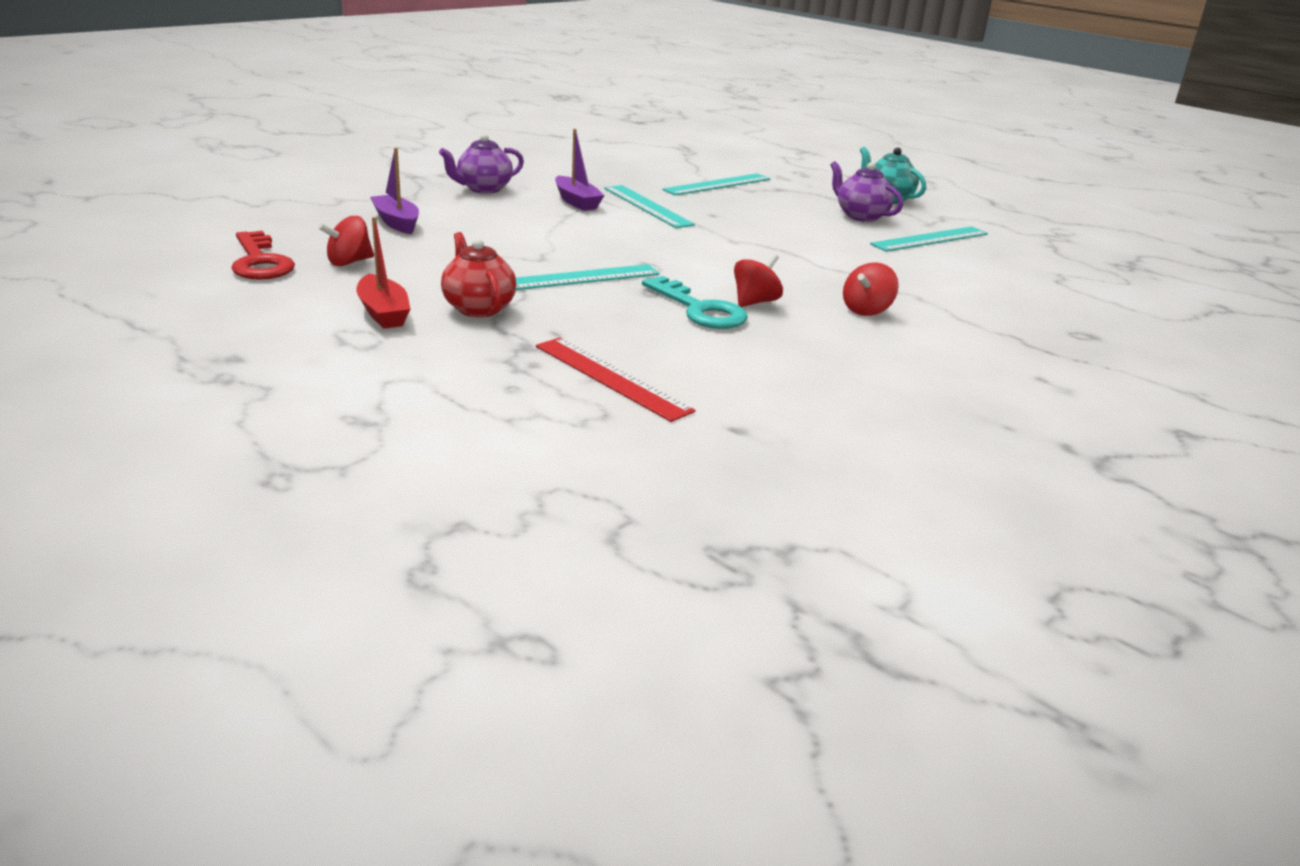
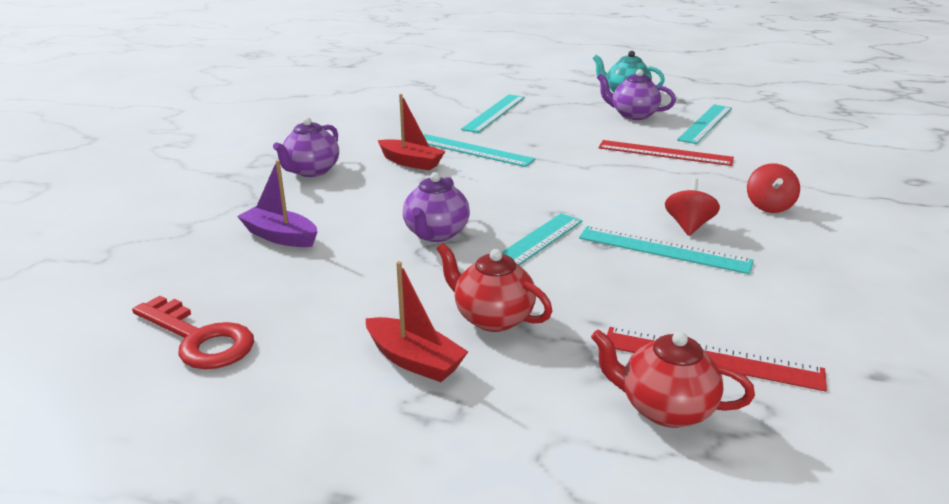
camera: 25 degrees left, 0 degrees up
(349, 262) = (296, 304): red spinning top -> none
(519, 251) = (436, 234): none -> purple teapot
(520, 389) = (664, 408): none -> red teapot
(577, 202) = (411, 162): purple boat -> red boat
(699, 309) = (663, 249): turquoise key -> turquoise ruler
(836, 250) = (664, 153): none -> red ruler

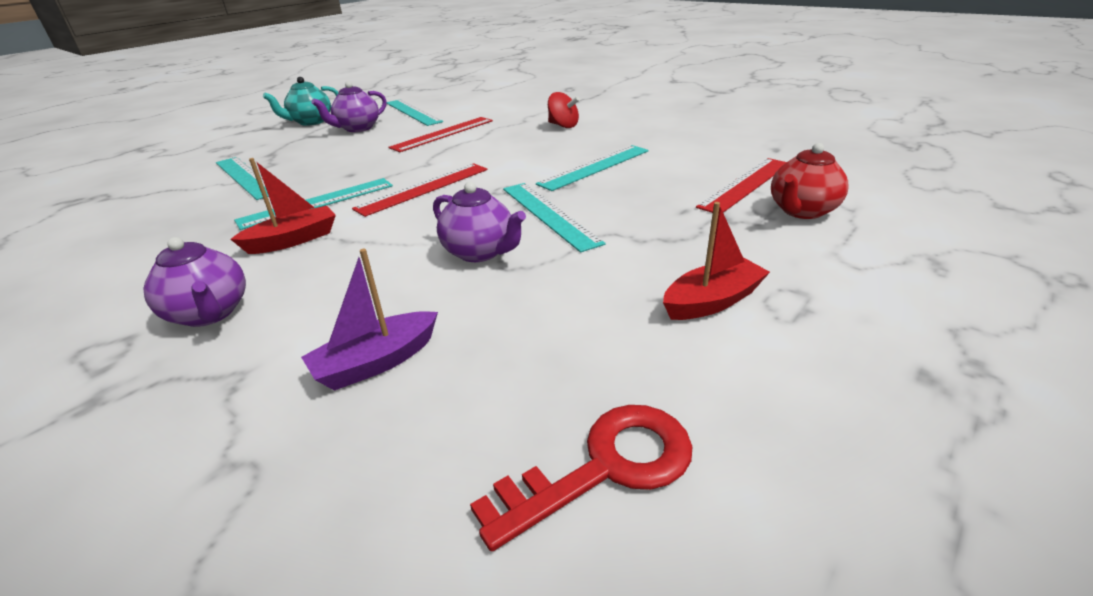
camera: 65 degrees left, 5 degrees up
(492, 318) = (657, 251): red teapot -> none
(532, 180) = (423, 188): none -> red ruler
(688, 226) = (567, 152): red spinning top -> none

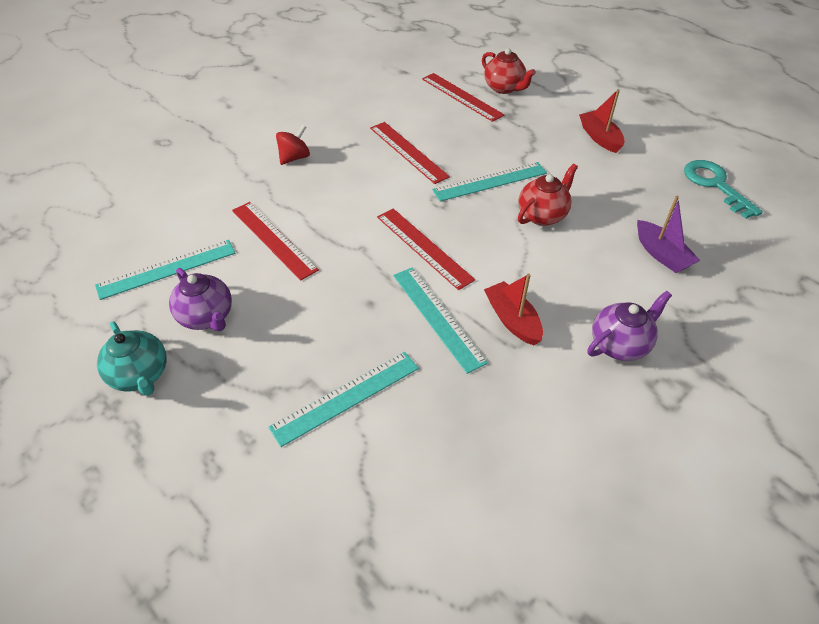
camera: 85 degrees left, 15 degrees up
(480, 252) = (542, 215): purple teapot -> red teapot
(595, 167) = (408, 152): turquoise ruler -> red ruler
(604, 468) = (715, 185): red key -> turquoise key

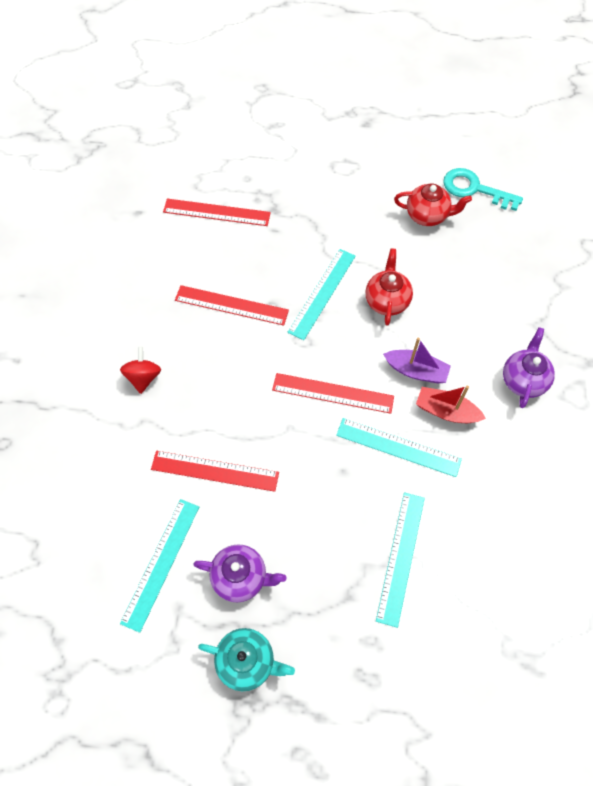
camera: 40 degrees left, 15 degrees up
(504, 88) = (243, 179): red teapot -> red teapot (427, 215)
(600, 137) = (362, 191): red boat -> none
(661, 254) = (490, 282): purple boat -> purple boat (416, 371)

